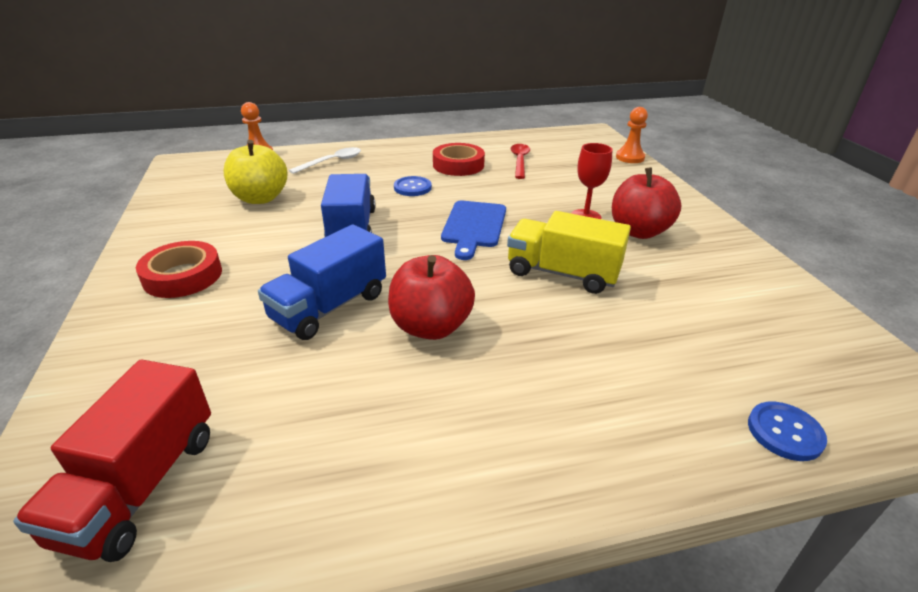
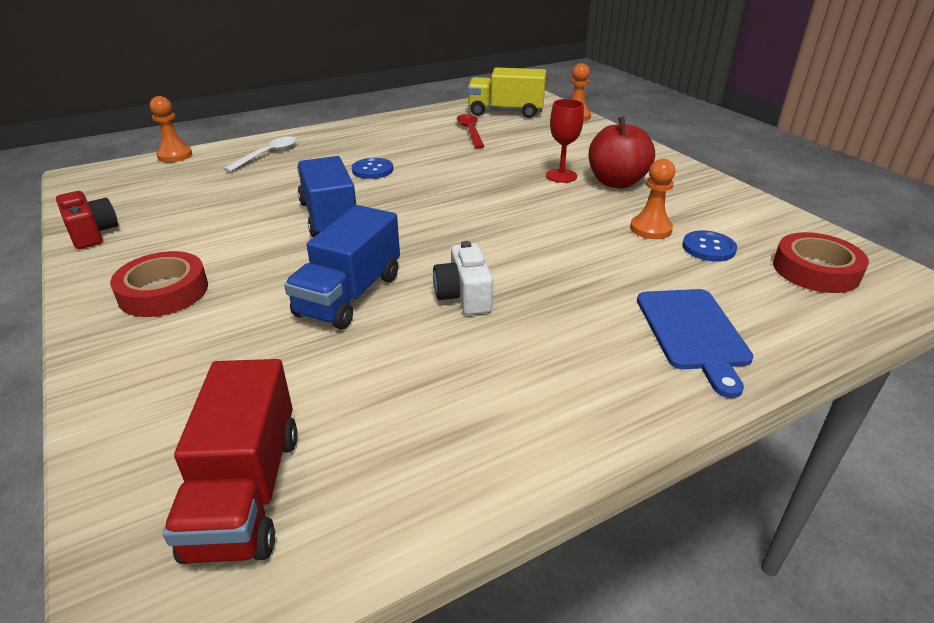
camera: 15 degrees left, 0 degrees up
(159, 214) = (92, 233): none -> red camera
(260, 198) = (206, 201): yellow apple -> none
(431, 327) = (464, 296): red apple -> white camera
(458, 165) = (409, 142): red tape -> red tape (815, 270)
(473, 226) = (456, 199): blue cutting board -> blue cutting board (693, 333)
(562, 273) = (565, 229): yellow truck -> yellow truck (505, 112)
(651, 287) = (650, 229): none -> orange pawn
(785, 432) = (811, 326): blue button -> blue button (708, 248)

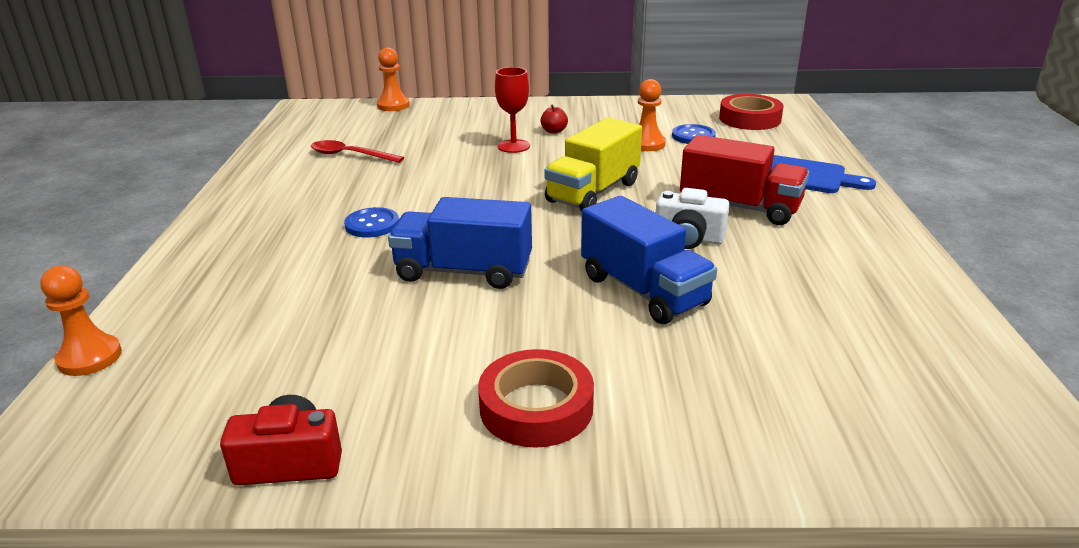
camera: 60 degrees left, 5 degrees down
(246, 492) = (918, 392): red truck -> red truck (739, 207)
(267, 155) = (217, 281): white spoon -> none
(505, 112) = (327, 128): yellow truck -> yellow truck (593, 192)
(616, 182) = (554, 131): red apple -> red apple, size x0.43

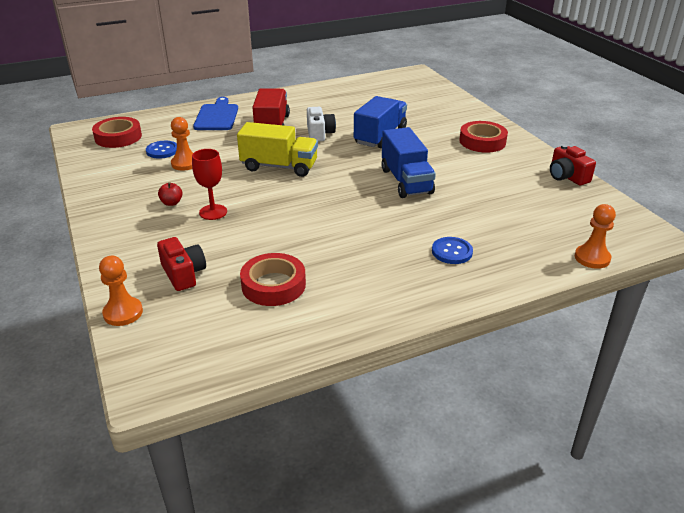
camera: 115 degrees left, 5 degrees up
(350, 155) = (273, 285): red spoon -> red tape
(372, 224) = (381, 227): blue button -> blue button (452, 252)
(417, 126) = (183, 274): none -> red camera

